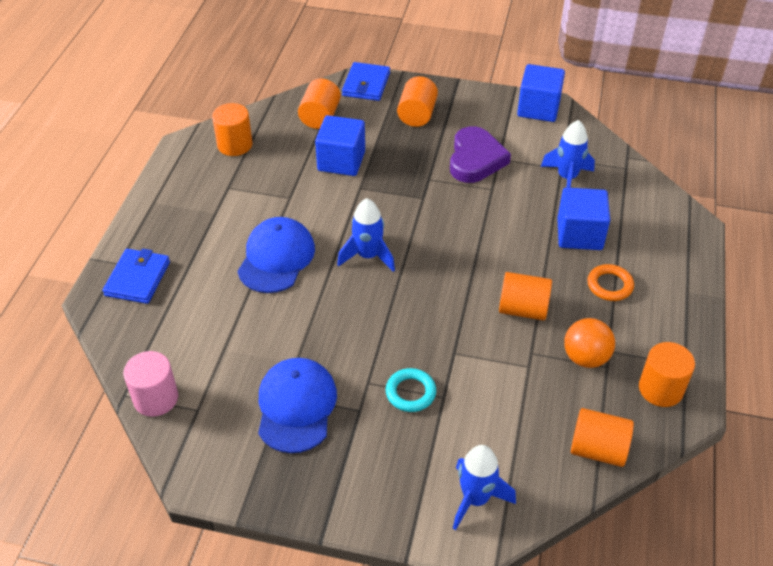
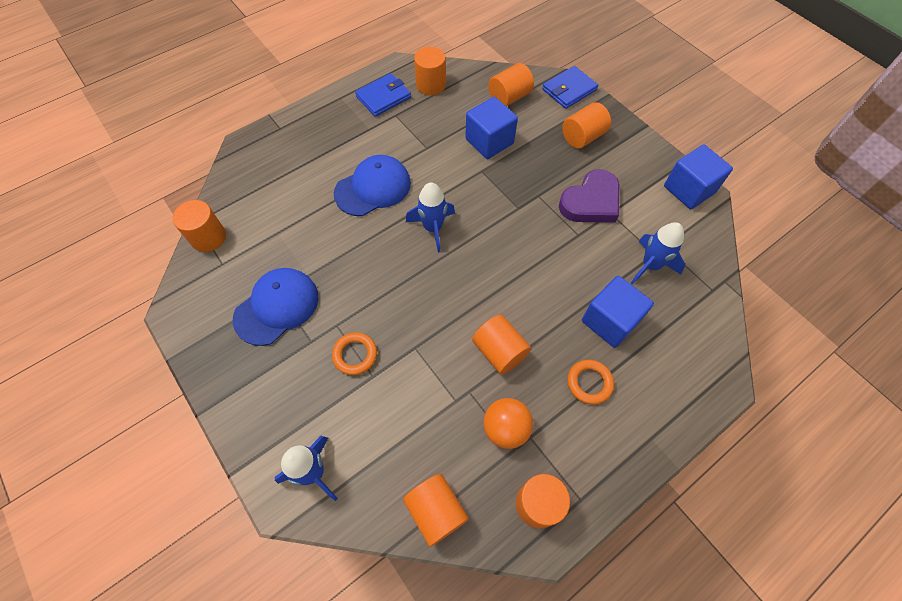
camera: 40 degrees right, 15 degrees up
(137, 278) = (279, 146): blue wallet -> blue wallet (383, 97)
(156, 398) = (208, 237): pink cylinder -> orange cylinder
(410, 392) = (355, 355): turquoise ring -> orange ring

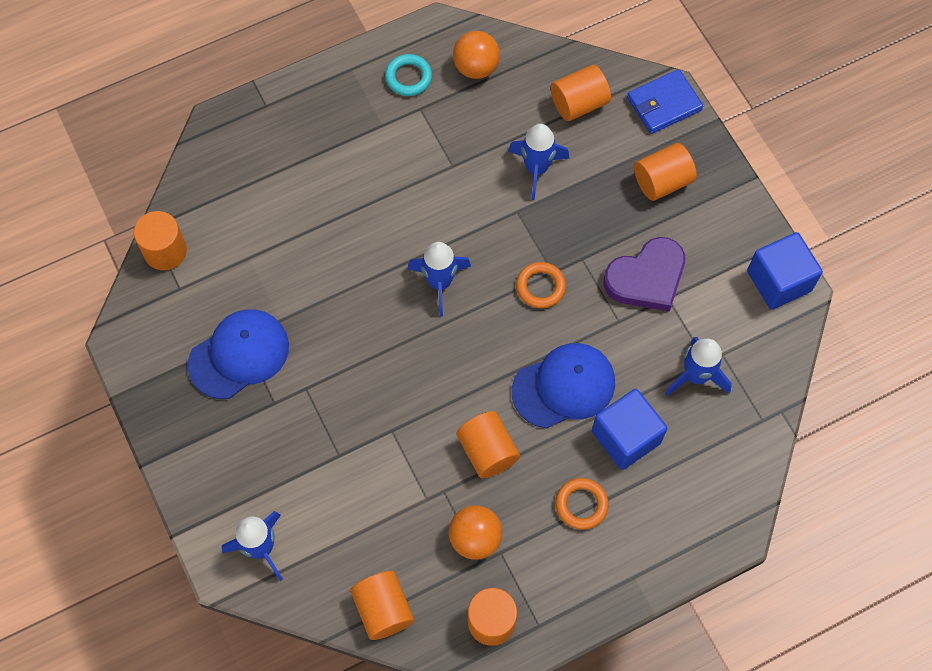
camera: 10 degrees right, 5 degrees up
(355, 355) = (322, 427): orange ring -> orange ring (540, 287)
(373, 188) = (374, 214): blue cap -> blue cap (564, 386)
(383, 97) = (408, 77): blue wallet -> turquoise ring
(431, 85) = (476, 67): orange cylinder -> orange ball
(489, 141) = (536, 169): blue cube -> blue rocket

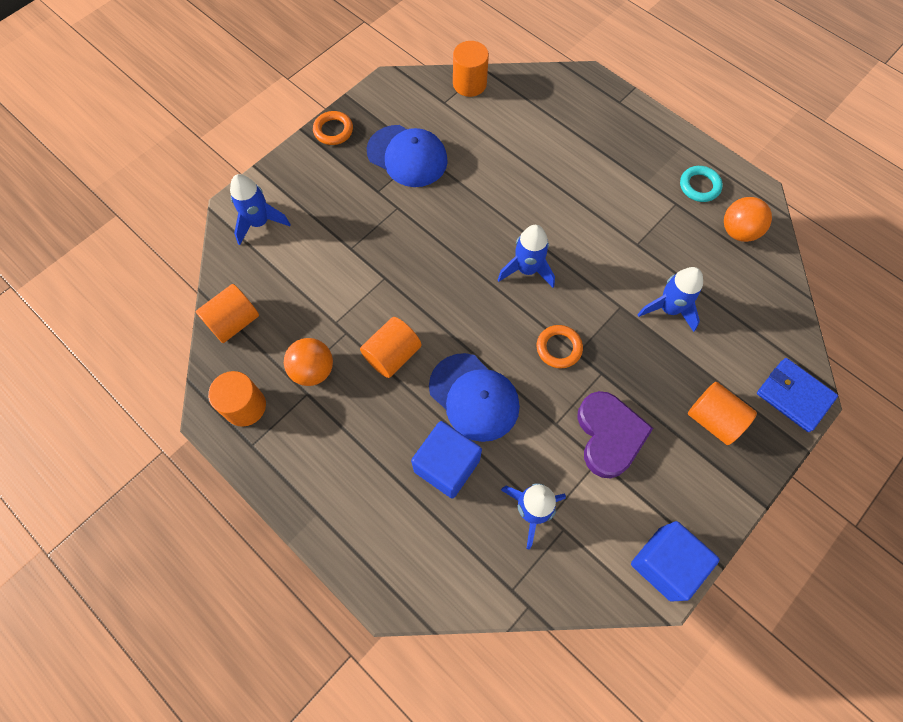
camera: 70 degrees right, 0 degrees up
(579, 103) = (751, 323): orange cylinder -> none
(581, 505) = (370, 446): orange ring -> orange ring (333, 130)
(646, 278) = (609, 435): purple heart -> purple heart turned 135 degrees counterclockwise

